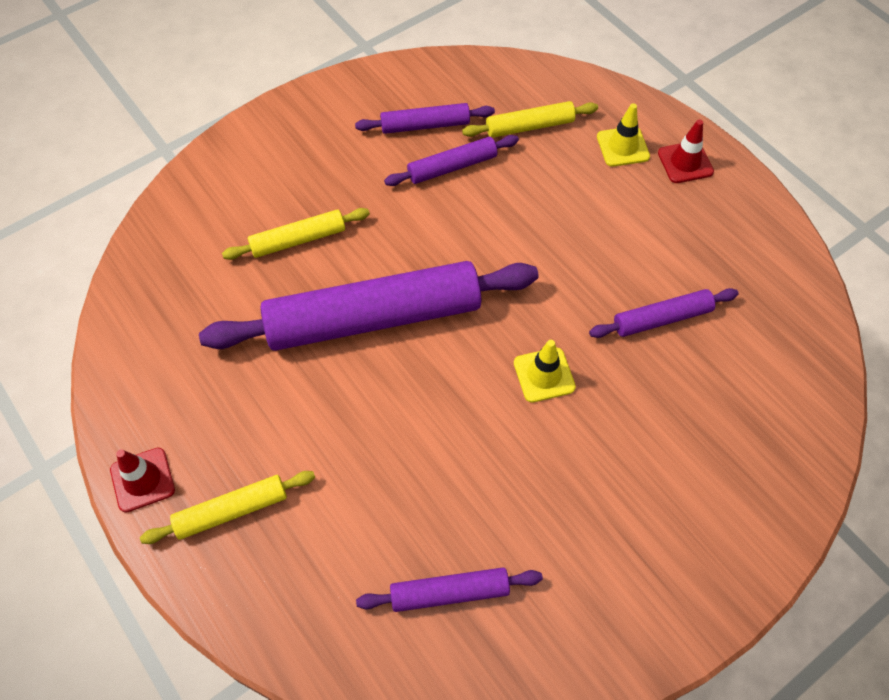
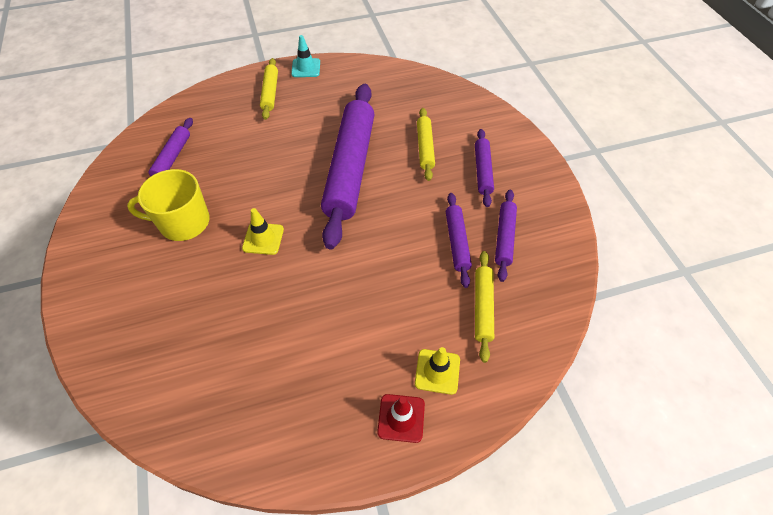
camera: 110 degrees right, 5 degrees down
(142, 480) = (306, 68): red traffic cone -> turquoise traffic cone
(566, 495) = (183, 222): none -> yellow mug
(662, 318) = (263, 326): purple rolling pin -> purple rolling pin (482, 171)

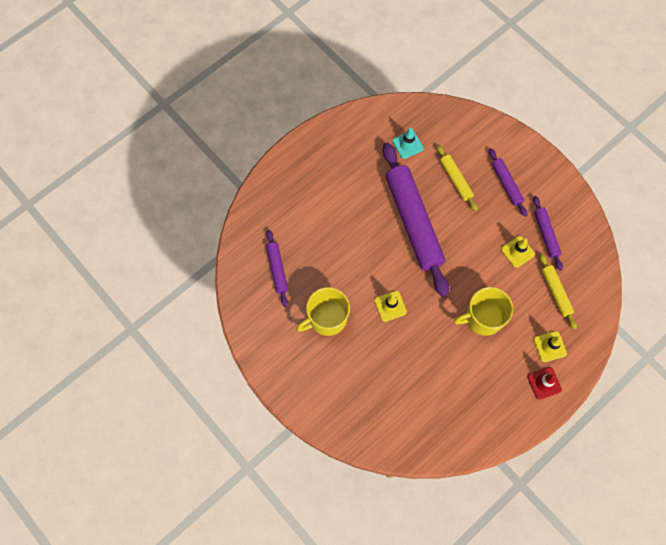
camera: 25 degrees left, 15 degrees up
(270, 93) = (307, 175): yellow rolling pin -> none
(306, 68) = (318, 137): turquoise traffic cone -> turquoise traffic cone (407, 144)
(366, 297) = (483, 318): none -> yellow mug
(457, 242) = (517, 252): purple rolling pin -> yellow traffic cone

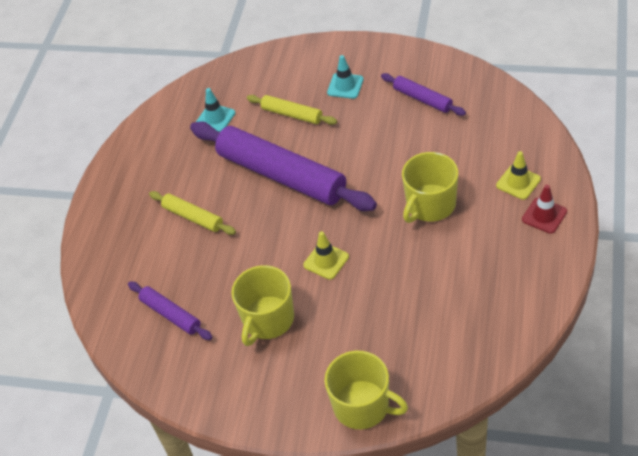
camera: 30 degrees left, 20 degrees down
(334, 418) = (362, 406): none -> yellow mug
(506, 184) = (345, 86): purple rolling pin -> turquoise traffic cone
(517, 252) = (409, 130): yellow traffic cone -> none
(556, 292) = (479, 136): yellow rolling pin -> yellow rolling pin (193, 217)

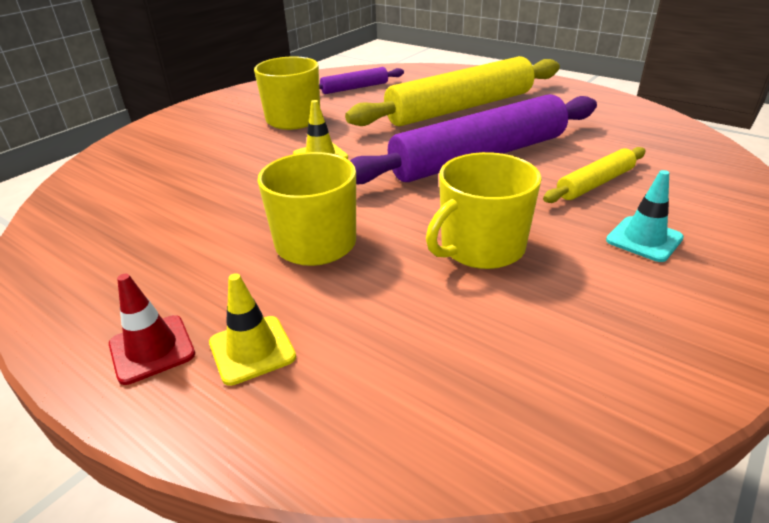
camera: 110 degrees right, 15 degrees down
(193, 217) = (460, 108): yellow rolling pin -> yellow rolling pin, size x2.11
(215, 118) = (617, 138): turquoise traffic cone -> none
(362, 406) = (141, 139): yellow mug -> yellow mug (481, 248)
(422, 99) = (563, 311): purple rolling pin -> none

